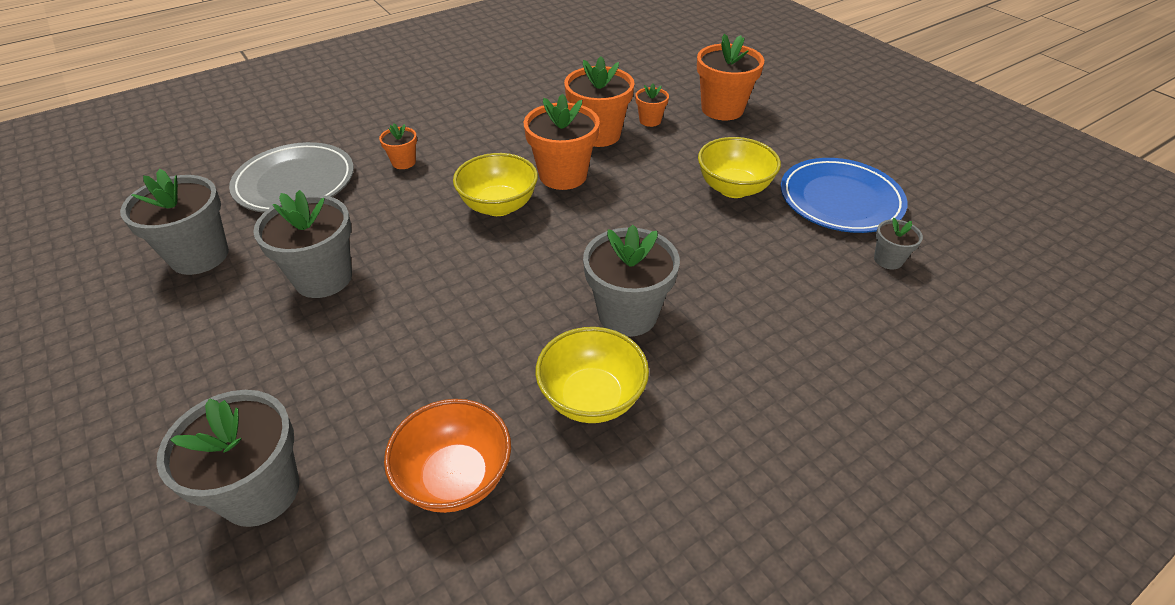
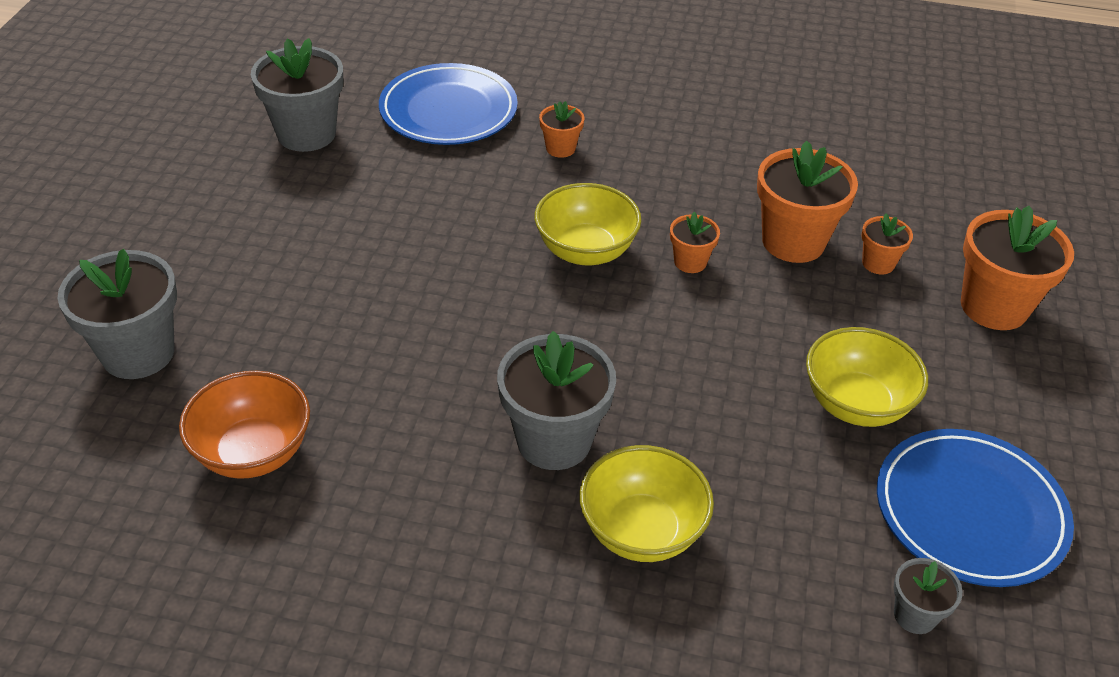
camera: 45 degrees right, 0 degrees up
(295, 182) = (448, 110): grey plate -> blue plate
(323, 278) = (364, 217): grey flower pot -> none
(563, 175) = (690, 262): orange flower pot -> orange flower pot, size x0.51
(591, 398) = (423, 482): yellow bowl -> yellow bowl (641, 531)

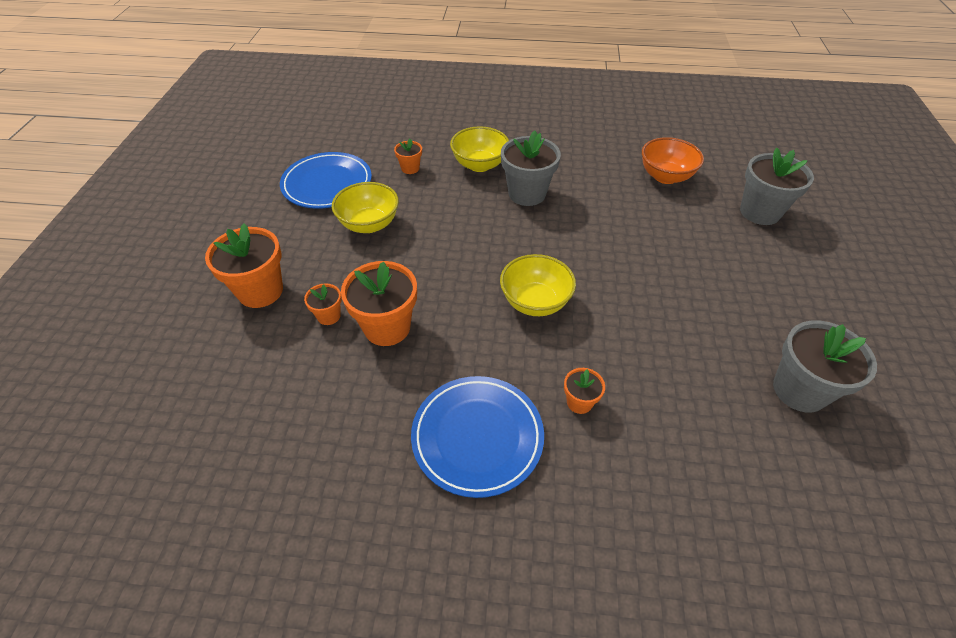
camera: 175 degrees right, 5 degrees up
(448, 110) = (697, 439): blue plate -> blue plate (477, 437)
(690, 262) = (462, 302): orange flower pot -> orange flower pot (410, 168)
(915, 615) = (366, 149): grey flower pot -> none

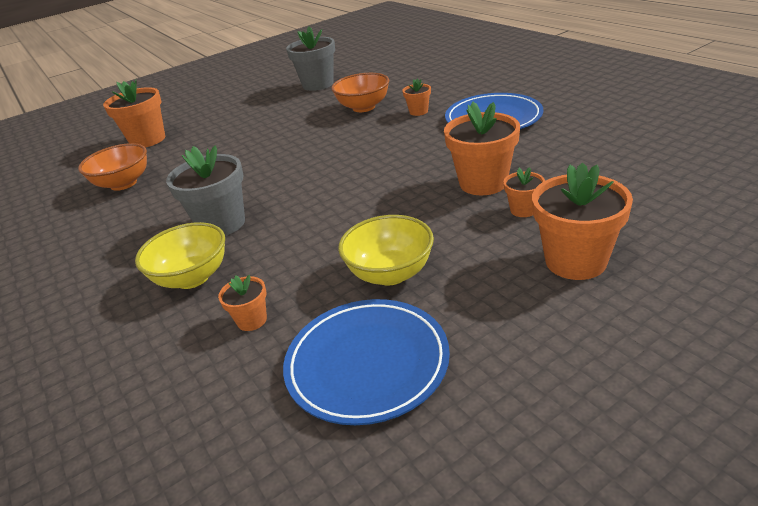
camera: 125 degrees left, 15 degrees down
(535, 302) = (361, 155): yellow bowl -> none
(654, 374) = (363, 107): none -> orange bowl
(760, 212) = (148, 140): grey flower pot -> orange flower pot

